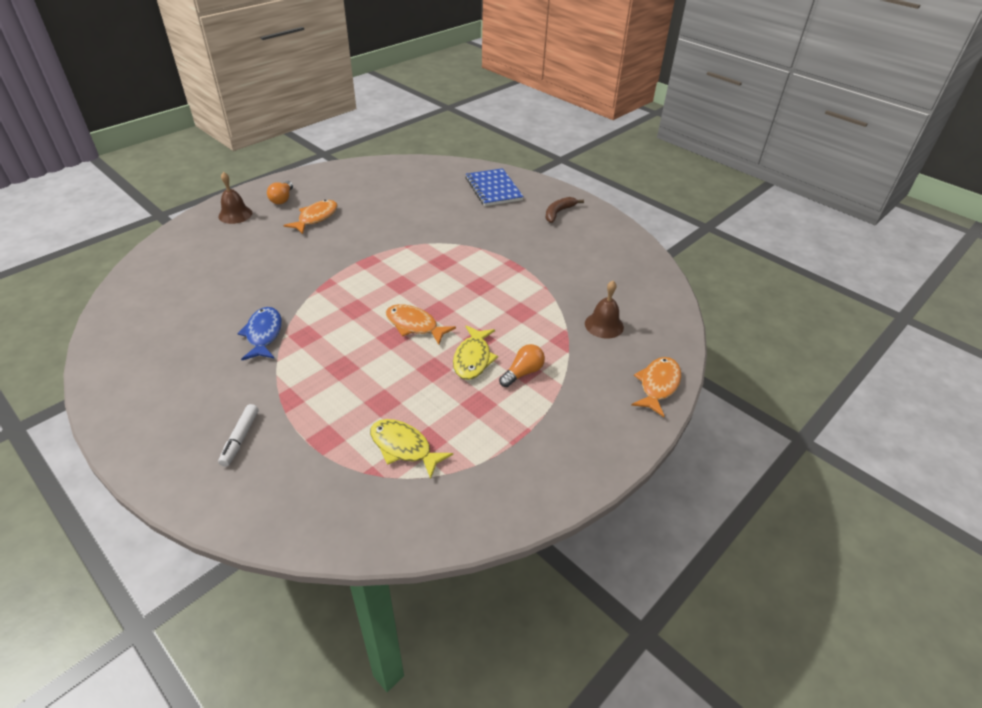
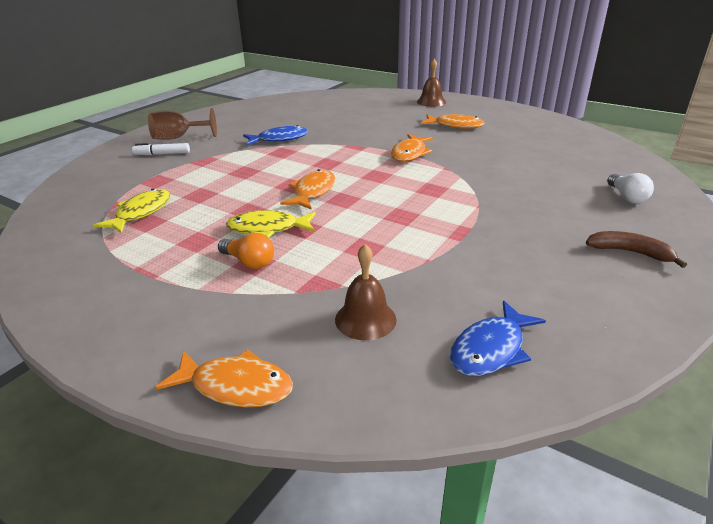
camera: 80 degrees right, 10 degrees down
(188, 425) = (178, 138): none -> brown goblet
(282, 199) = (471, 110): orange light bulb -> none
(364, 257) = (410, 153): none -> orange fish
(493, 189) = (626, 197): blue notebook -> white light bulb
(636, 286) = (491, 349): none -> blue fish

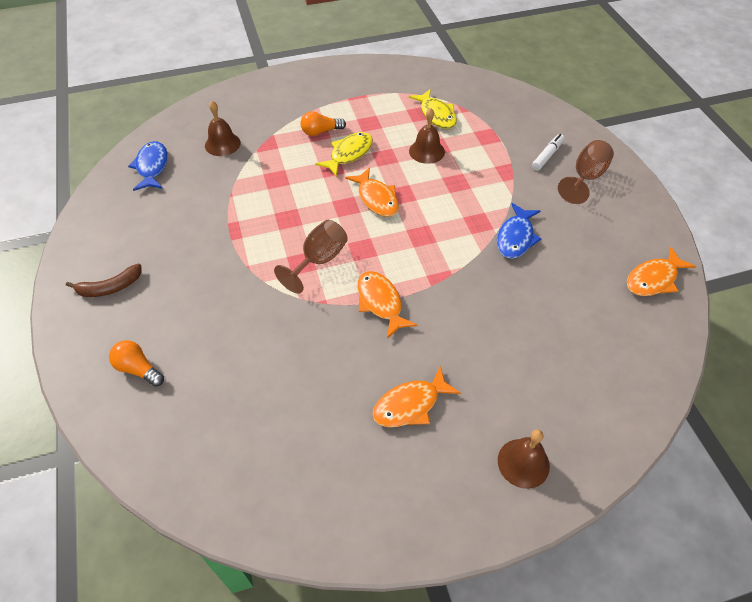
camera: 130 degrees right, 20 degrees up
(213, 196) = (426, 151): none -> brown bell
(236, 386) = (237, 93): orange fish -> orange fish (653, 279)
(417, 184) = (319, 260): none -> brown goblet
(626, 197) = (138, 369): white light bulb -> orange light bulb

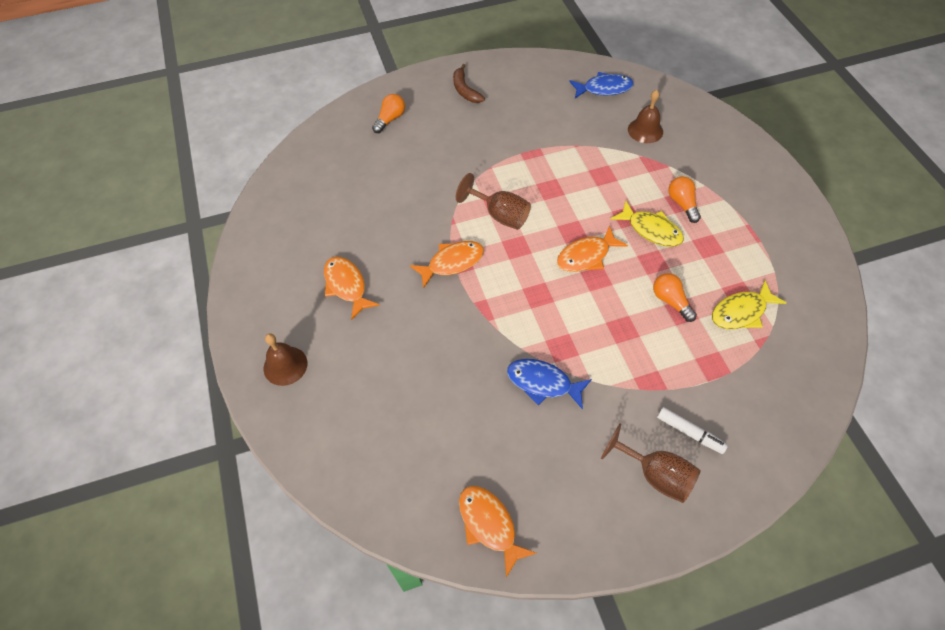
camera: 90 degrees right, 5 degrees up
(426, 151) = (670, 301): brown bell -> orange light bulb

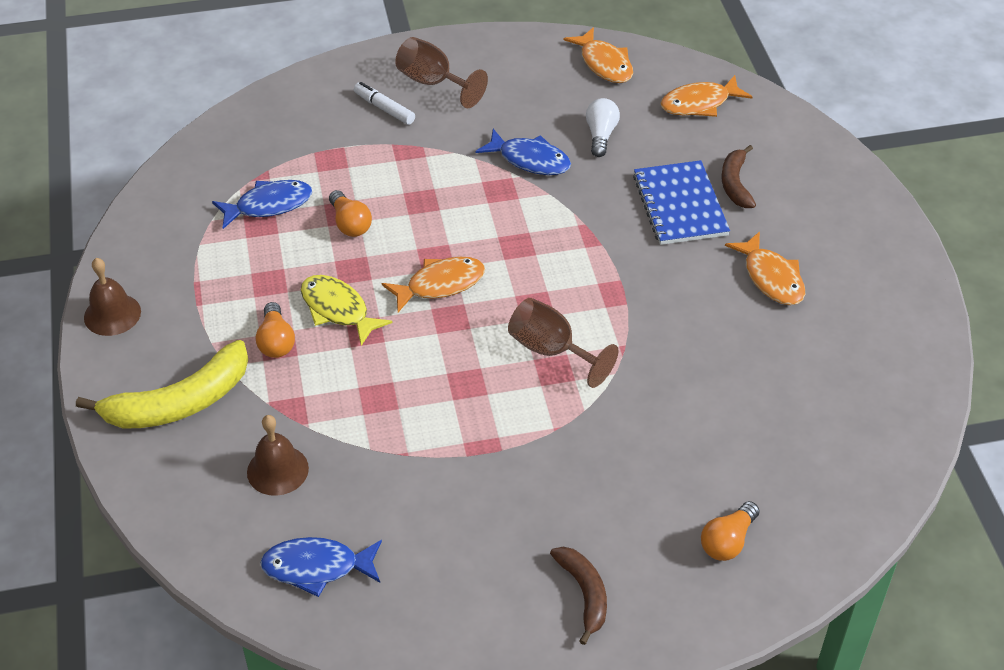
camera: 175 degrees left, 10 degrees down
(285, 365) = (834, 200): brown bell -> brown bell (112, 314)
(366, 374) = (735, 184): none -> brown banana
(413, 347) = (680, 205): none -> blue notebook
(452, 263) = (627, 293): orange fish -> orange fish (699, 103)
(484, 420) = (601, 135): none -> white light bulb
(722, 161) = (180, 402): none -> yellow banana
(741, 312) = (269, 205): yellow fish -> blue fish

